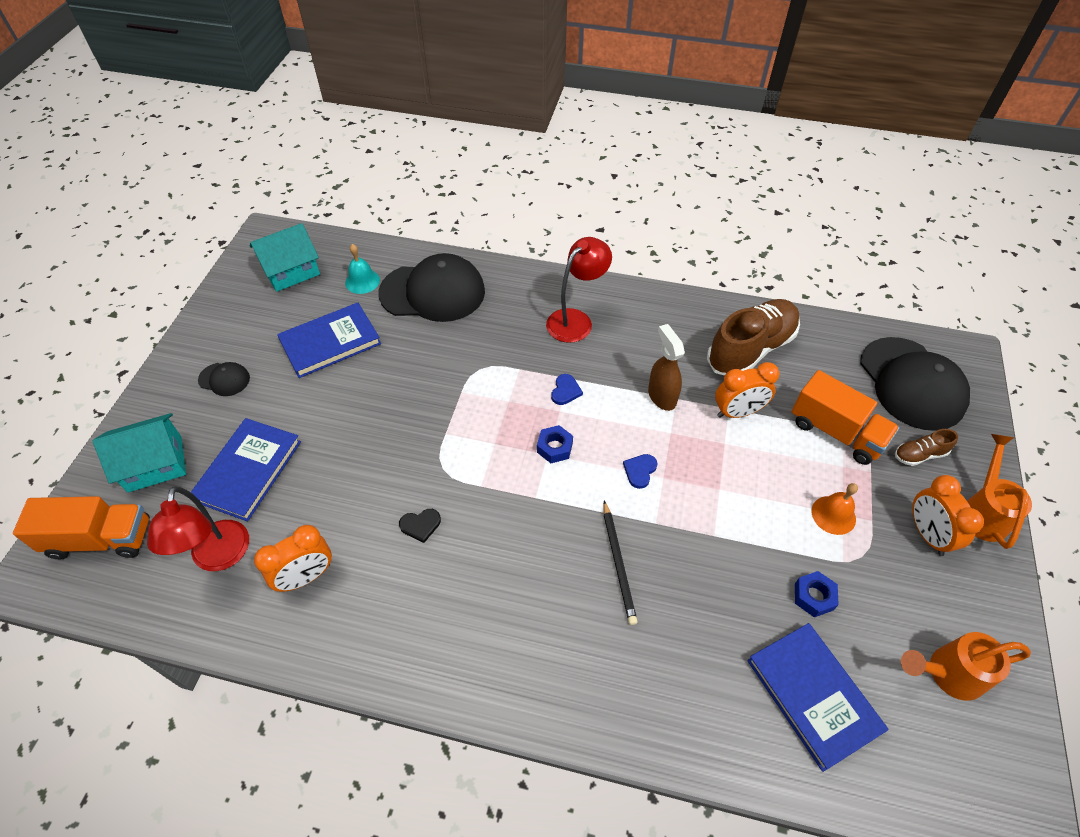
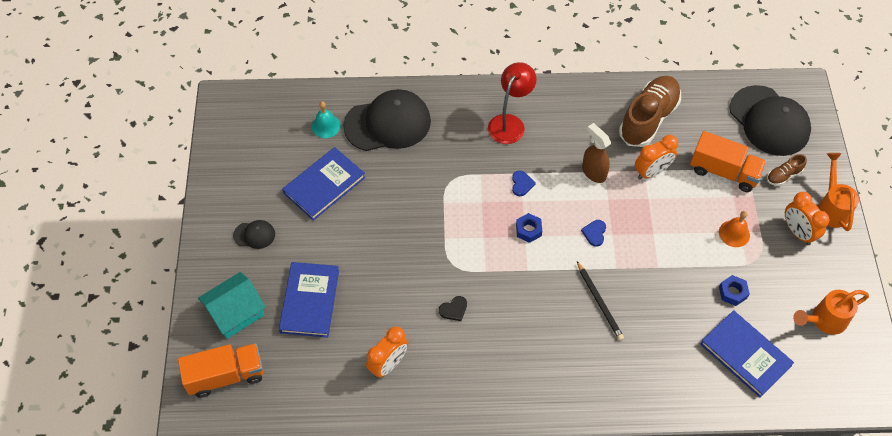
camera: 15 degrees left, 5 degrees up
(219, 557) = (320, 367): red lamp -> none
(291, 271) = (262, 129): turquoise house -> none

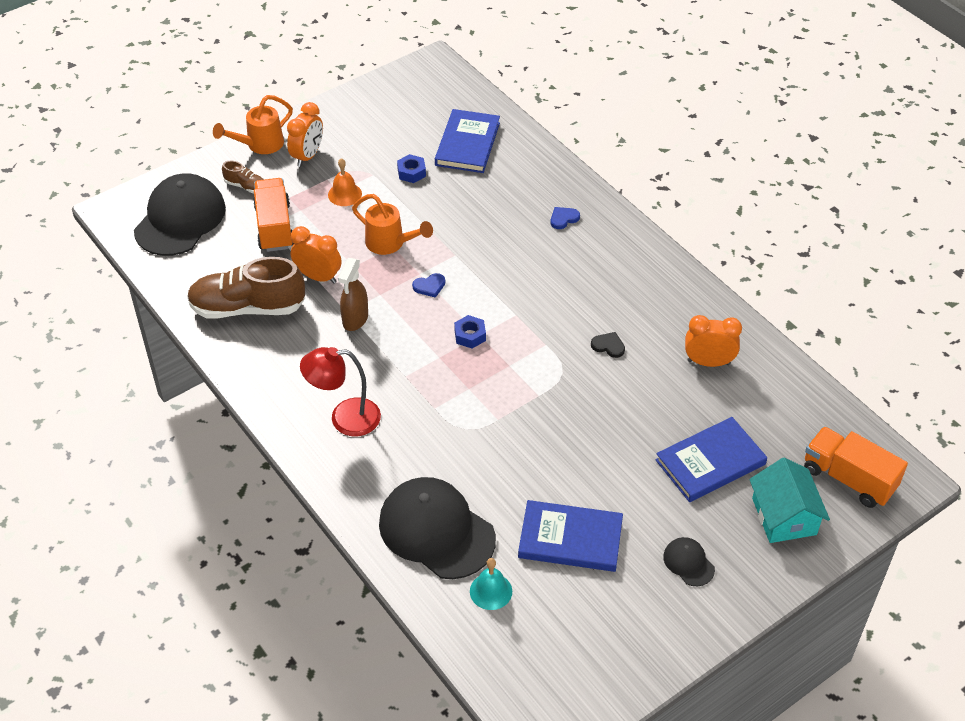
camera: 125 degrees left, 10 degrees down
(236, 313) = (784, 516): turquoise house -> turquoise house turned 60 degrees clockwise
(521, 184) = (418, 368): blue heart -> blue heart (563, 218)
(599, 302) = (502, 250): black pencil -> none
(824, 320) = (390, 112): orange watering can -> orange watering can (390, 244)

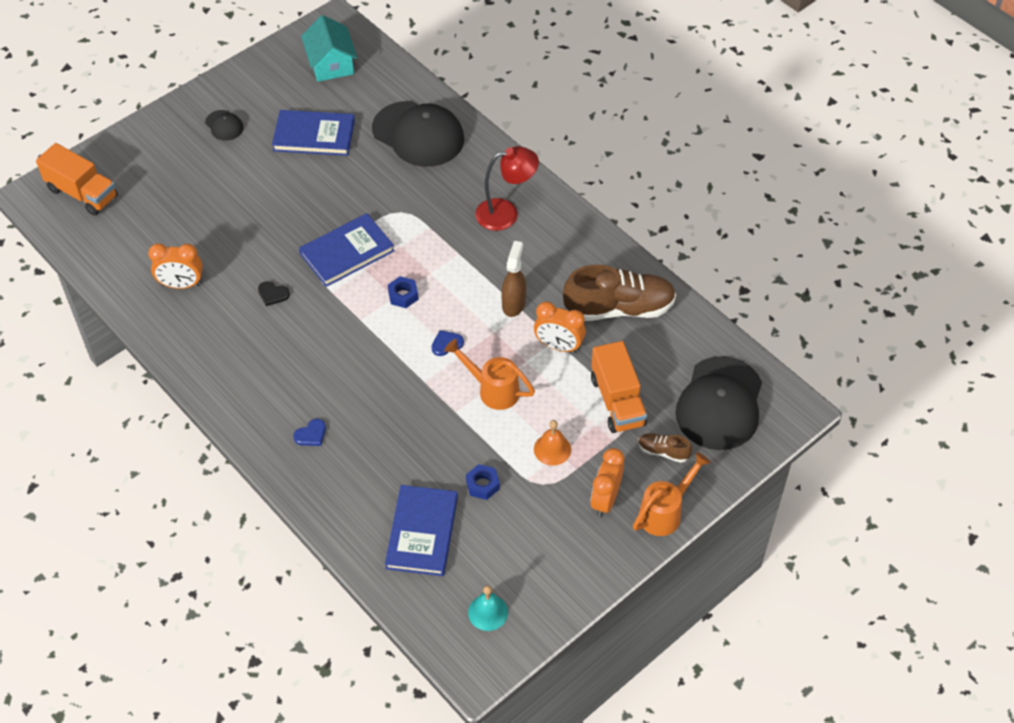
camera: 175 degrees right, 5 degrees up
(491, 591) = (374, 98): turquoise bell -> turquoise bell (488, 612)
(710, 462) = (195, 198): blue book -> blue book (347, 252)
(784, 516) = (143, 162): turquoise house -> turquoise house (331, 64)

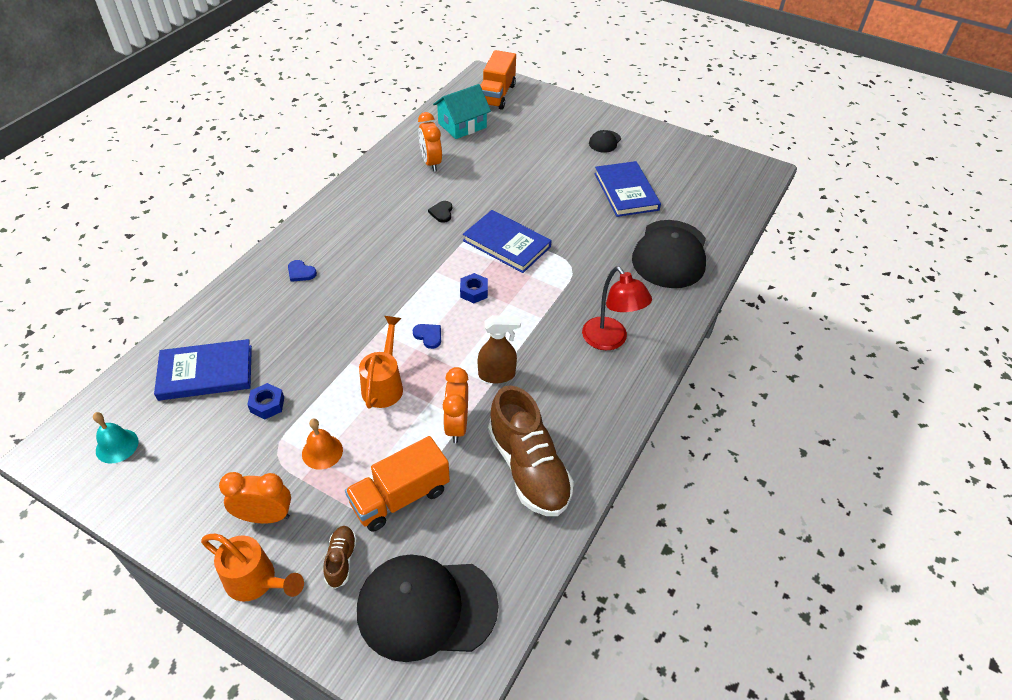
camera: 70 degrees right, 5 degrees down
(331, 64) = (714, 180): turquoise house -> turquoise house (462, 125)

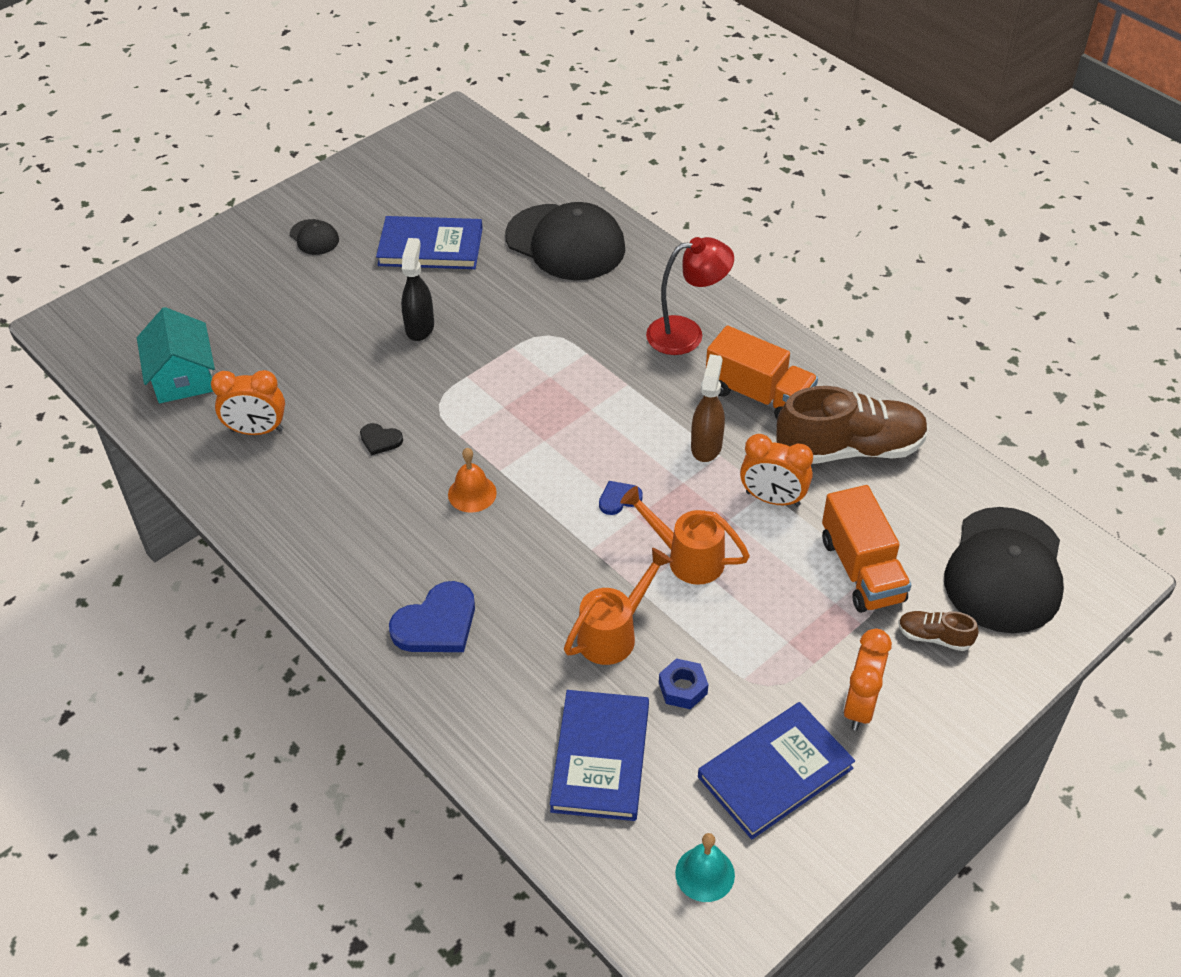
camera: 70 degrees left, 0 degrees up
(257, 582) = (948, 721): orange watering can -> orange watering can (614, 633)
(301, 272) = (437, 623): blue heart -> blue heart, size x1.90
(322, 452) = (777, 637): orange bell -> orange bell (472, 493)
(474, 292) = (556, 438): blue nut -> none
(496, 95) = (128, 321): orange truck -> orange truck (758, 395)
(507, 244) = (478, 386): blue book -> blue book (775, 772)
(548, 205) = (420, 327): none -> black spray bottle

